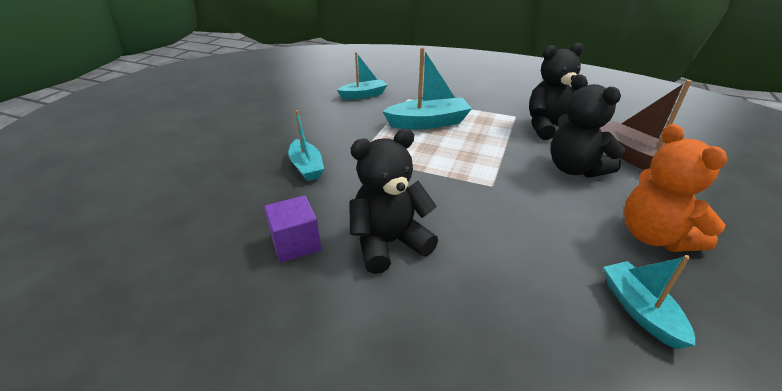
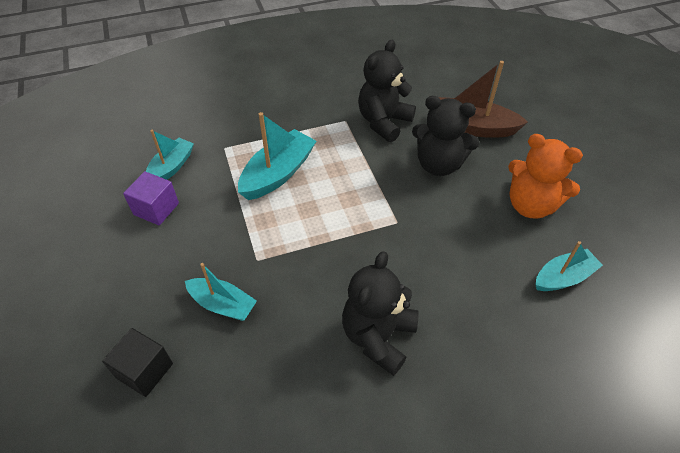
camera: 40 degrees left, 15 degrees up
(222, 173) = (144, 370): none -> black cube
(295, 243) = (309, 392): purple cube -> purple cube (156, 209)
(640, 310) = (563, 277): turquoise boat -> turquoise boat turned 120 degrees clockwise

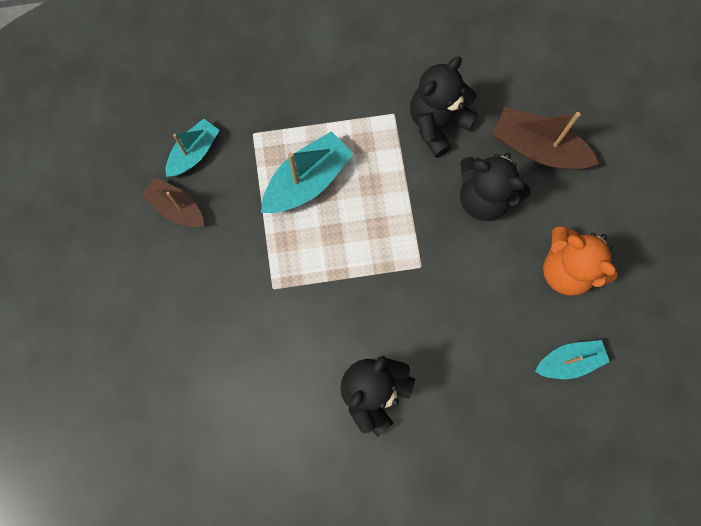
camera: 10 degrees right, 25 degrees up
(144, 370) = (162, 389): black cube -> none
(156, 209) = (176, 208): purple cube -> brown boat
(223, 304) = (235, 334): turquoise boat -> none

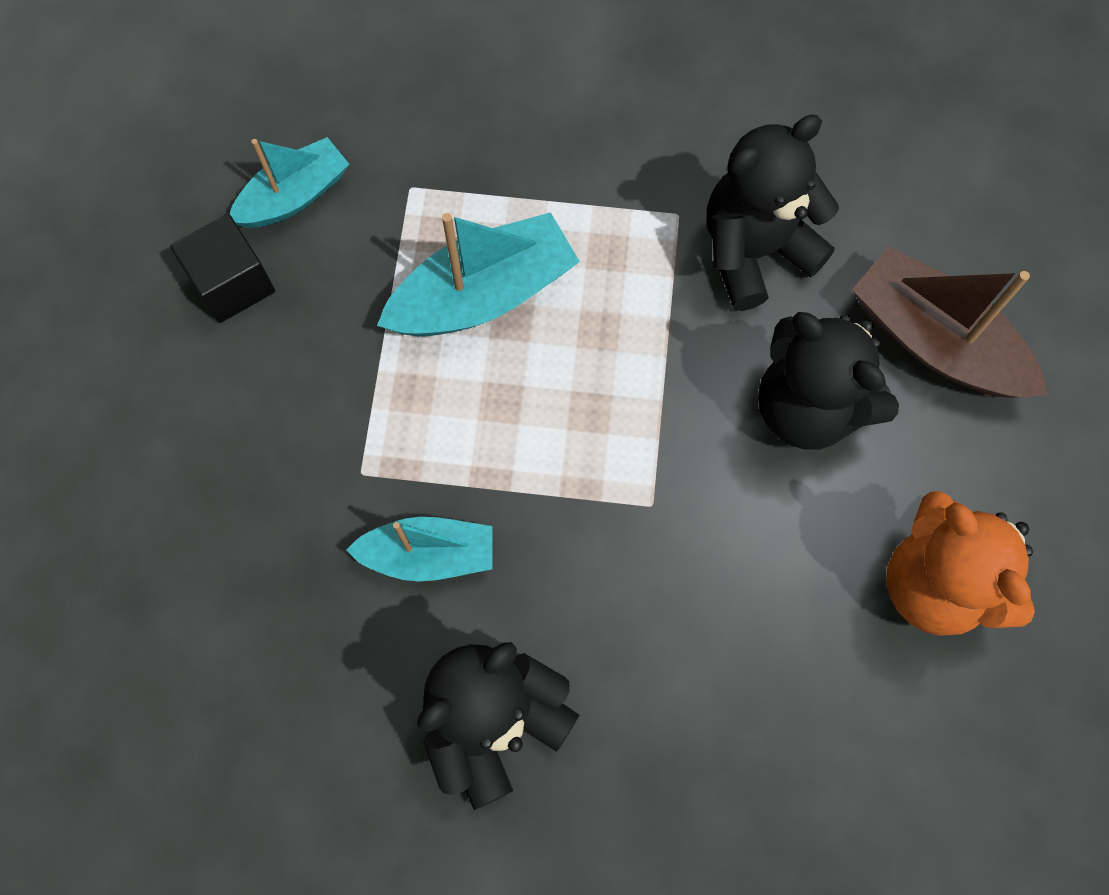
camera: 15 degrees right, 5 degrees down
(176, 208) = (232, 283): brown boat -> black cube
(569, 361) = (896, 766): turquoise boat -> turquoise boat (429, 555)

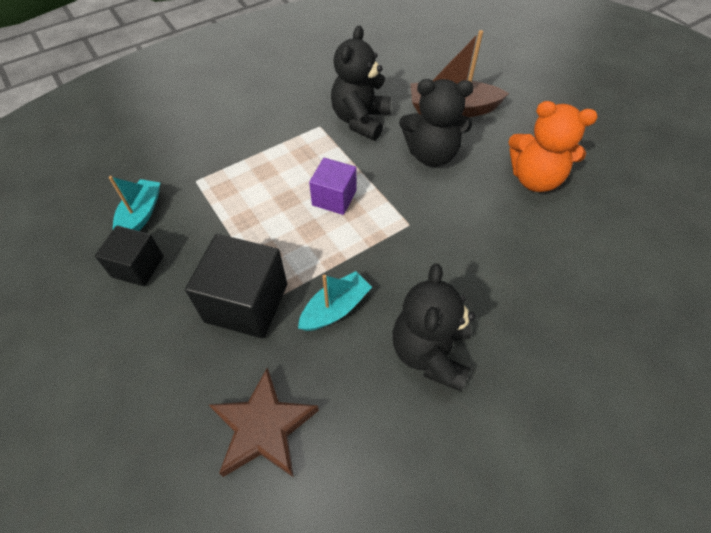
camera: 40 degrees left, 15 degrees down
(211, 643) = (263, 427): none -> brown star
(323, 452) = (246, 303): none -> black cube
(483, 295) = (265, 198): turquoise boat -> none
(582, 372) = (334, 198): none -> purple cube

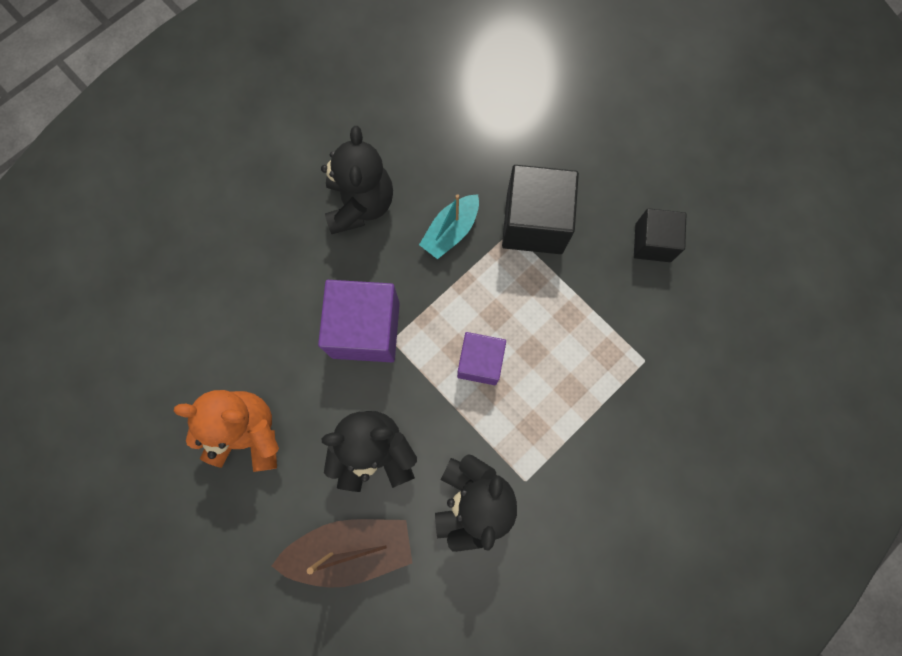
camera: 170 degrees right, 20 degrees up
(141, 215) = (682, 303): turquoise boat -> none
(263, 427) = (485, 126): brown star -> none
(432, 235) = (365, 329): none -> purple cube

